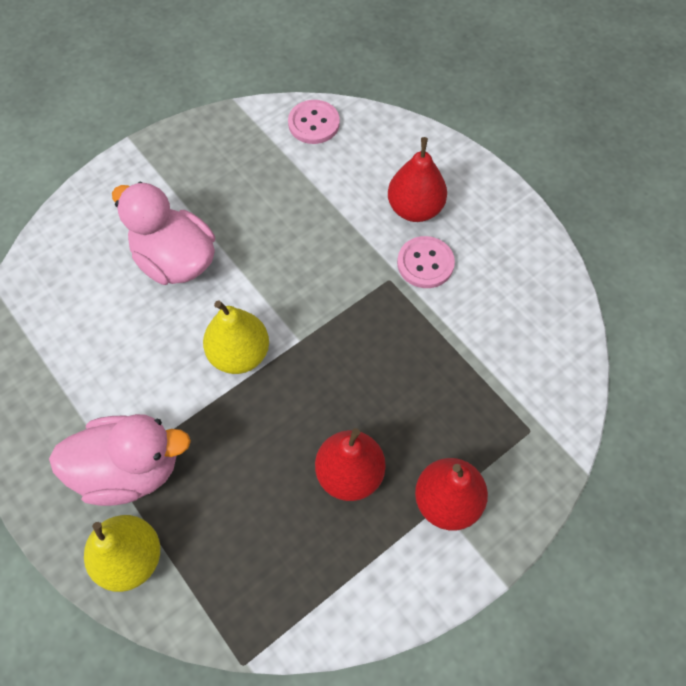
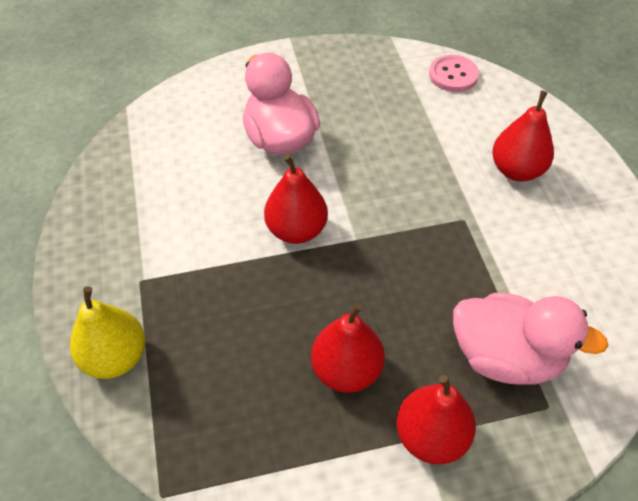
camera: 25 degrees right, 10 degrees down
(130, 469) = (155, 285): pink duck -> pink duck (506, 357)
(239, 354) = (296, 230): yellow pear -> red pear
(425, 263) = (506, 218): pink button -> none

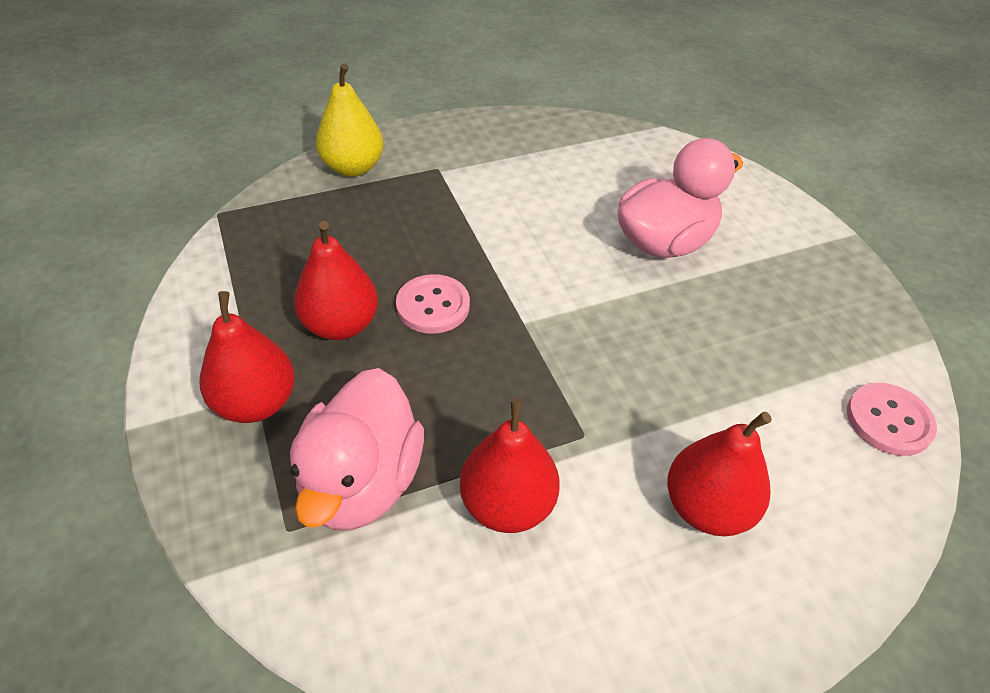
camera: 80 degrees right, 5 degrees down
(296, 230) = (525, 269): red pear -> red pear (507, 504)
(331, 299) = (433, 306): none -> pink button

